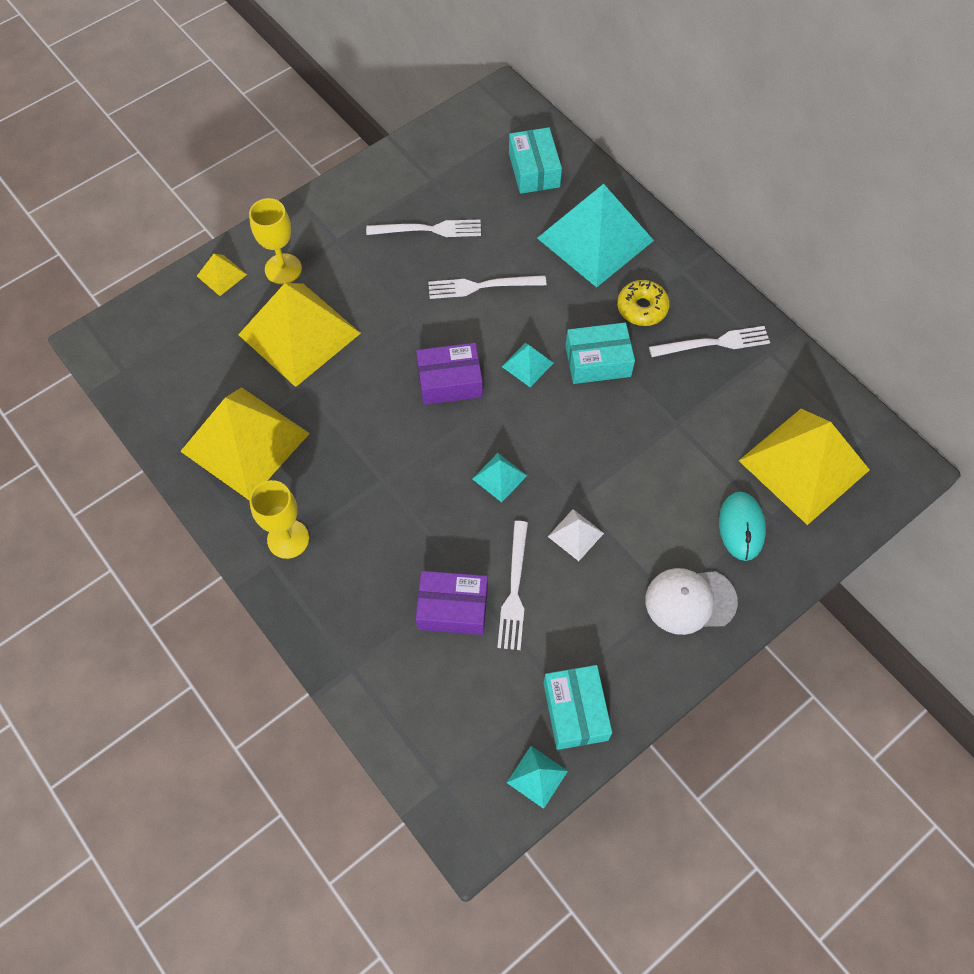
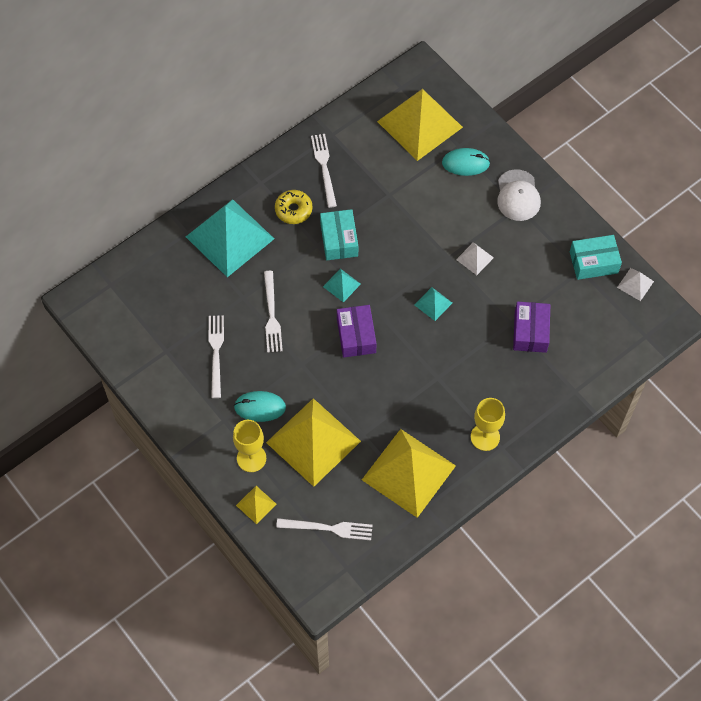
camera: 90 degrees left, 0 degrees up
(351, 276) = (260, 407): none -> turquoise mouse
(514, 589) = (515, 295): white fork -> white fork (328, 528)
(534, 170) = (159, 278): turquoise box -> none
(537, 776) = (635, 284): turquoise pyramid -> white pyramid

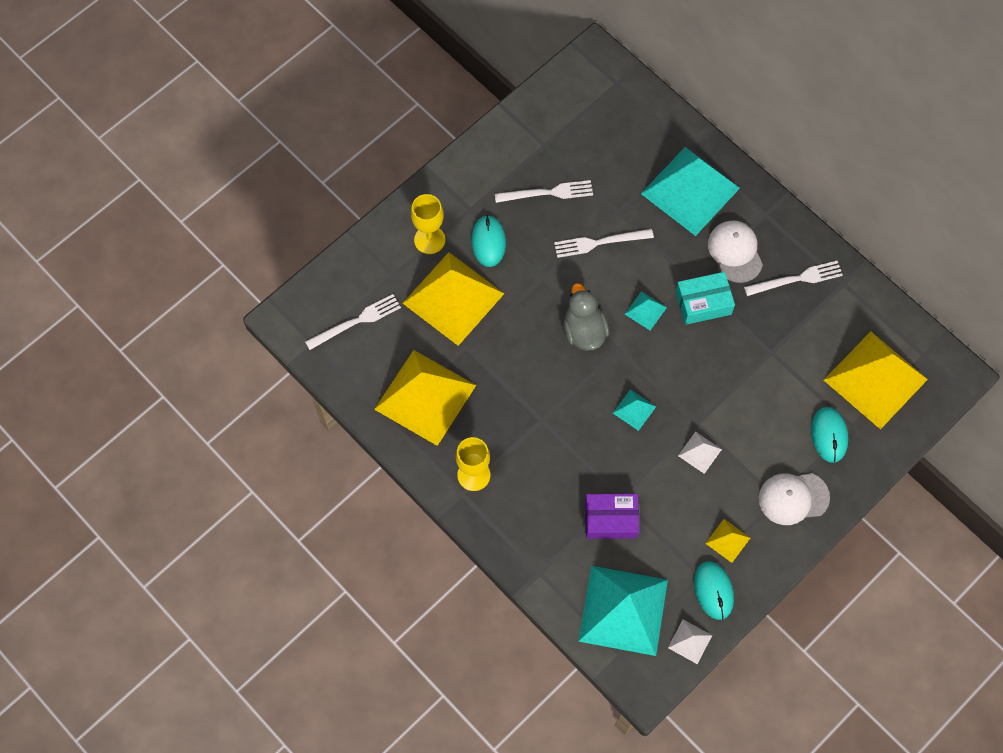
camera: 85 degrees right, 5 degrees up
(256, 504) = (378, 249): yellow pyramid -> yellow pyramid (727, 540)
(293, 210) = (735, 252): yellow donut -> white cap
(328, 528) = (356, 321): white fork -> white fork turned 120 degrees counterclockwise
(356, 336) = (584, 331): purple box -> grey duck
(593, 262) = (713, 590): turquoise box -> turquoise mouse
(608, 330) = (623, 610): none -> turquoise pyramid

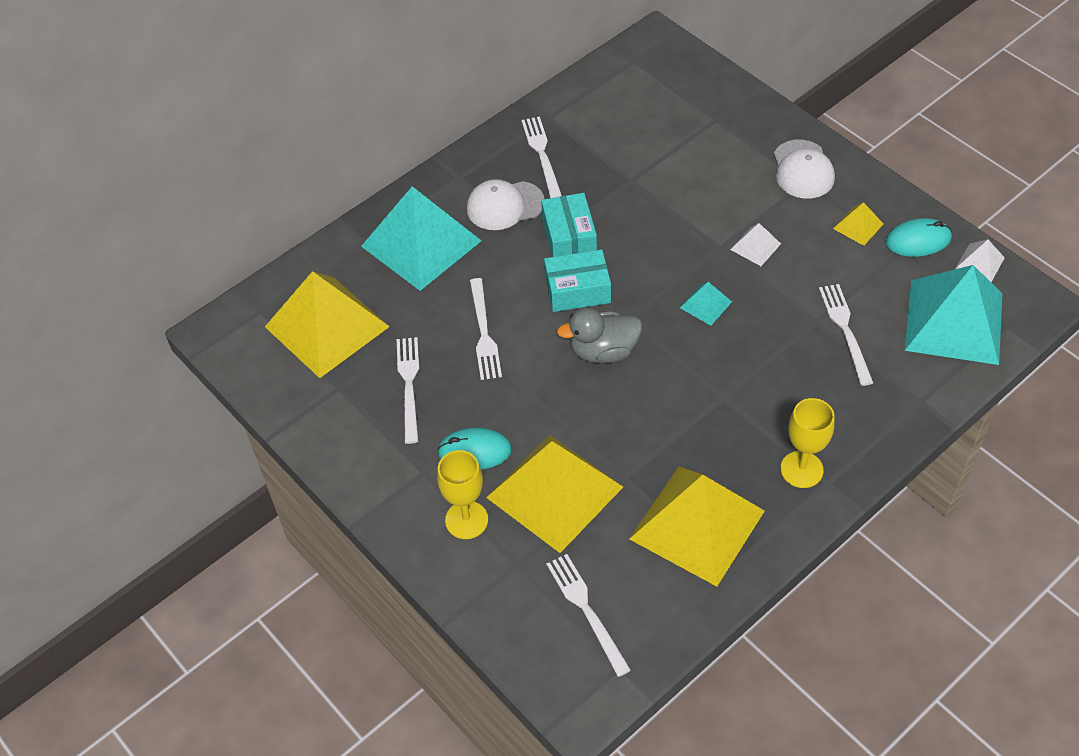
camera: 85 degrees left, 15 degrees down
(611, 519) = (845, 330): purple box -> white fork
(645, 310) = (577, 290): turquoise pyramid -> turquoise box
(829, 435) = (728, 138): turquoise mouse -> none
(875, 379) = (662, 98): yellow pyramid -> yellow pyramid (327, 326)

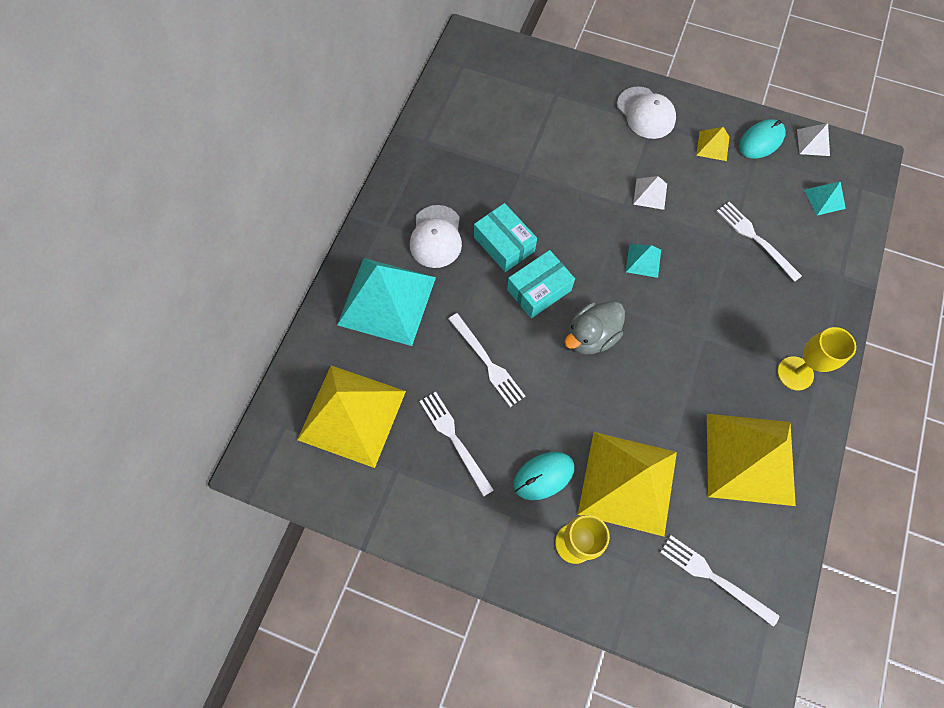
camera: 30 degrees left, 15 degrees up
(505, 206) = (436, 237): white cap -> white cap turned 45 degrees counterclockwise
(542, 155) = (439, 178): white fork -> none
(954, 321) = (824, 199): turquoise pyramid -> turquoise pyramid, size x0.42

